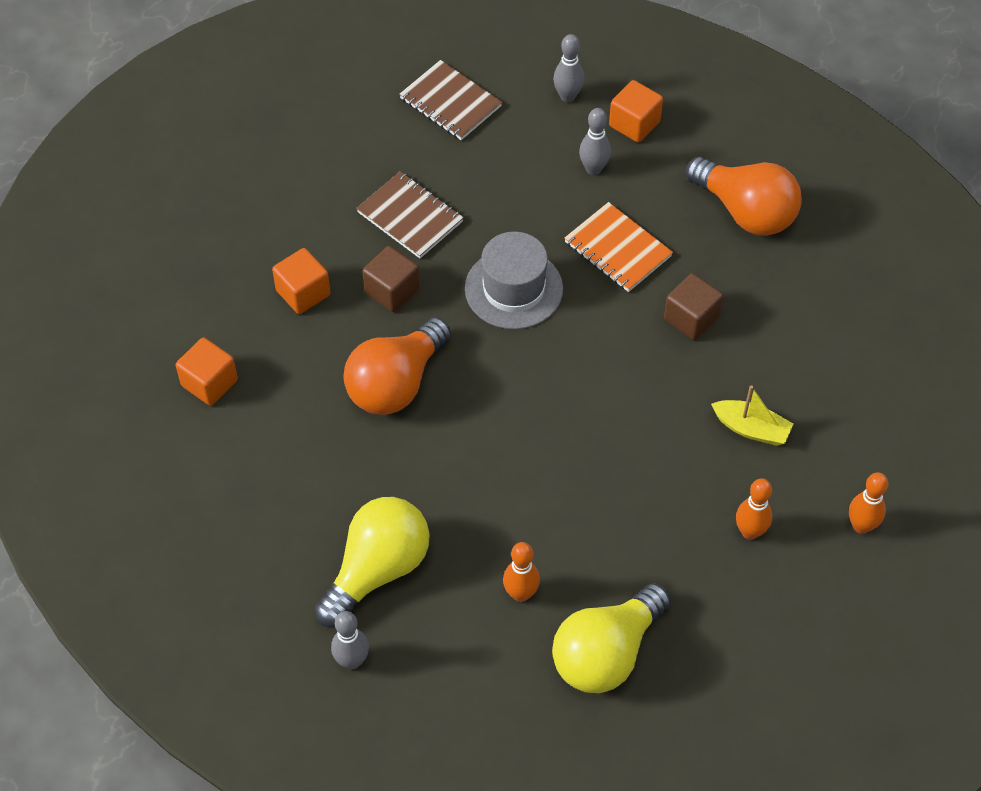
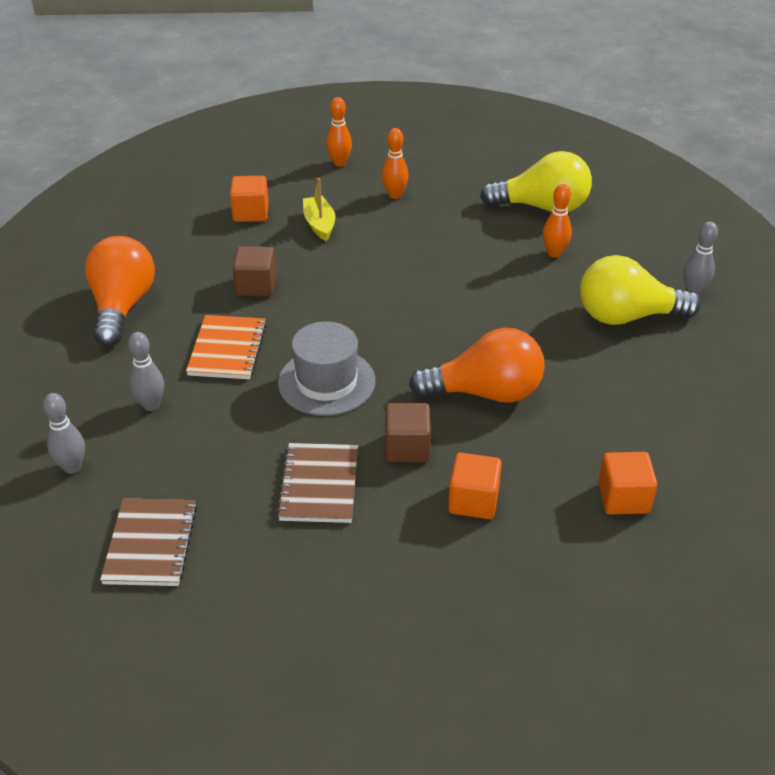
camera: 130 degrees left, 15 degrees down
(634, 124) = (73, 408): orange cube -> orange cube (251, 213)

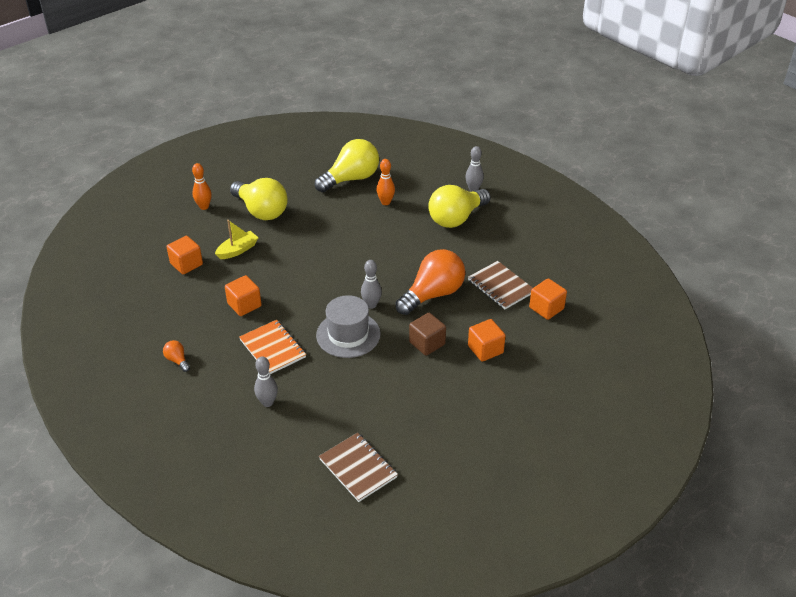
camera: 40 degrees left, 0 degrees up
(72, 467) = (265, 460): grey bowling pin -> grey bowling pin (371, 305)
(122, 306) = (177, 360): orange light bulb -> orange light bulb, size x0.42
(256, 286) = (244, 305): brown cube -> orange cube
(319, 224) = (237, 250): yellow boat -> yellow boat turned 105 degrees clockwise
(319, 485) = (406, 387): brown notebook -> brown notebook (500, 286)
(395, 195) = (261, 211): orange bowling pin -> yellow light bulb

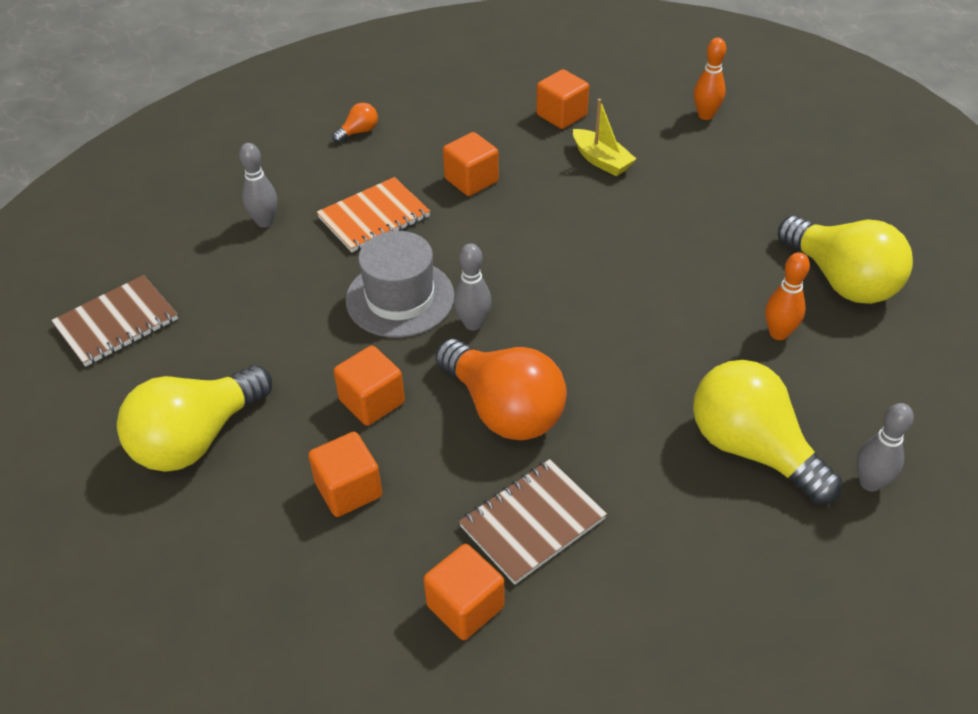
camera: 90 degrees right, 5 degrees up
(261, 211) = (709, 175): yellow light bulb -> yellow light bulb (197, 438)
(427, 343) = (372, 401): brown cube -> orange cube

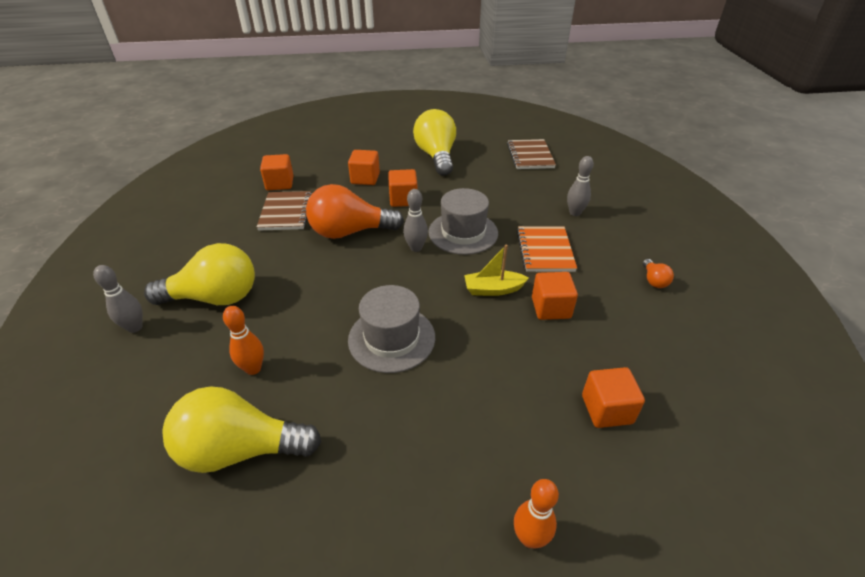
camera: 125 degrees right, 5 degrees down
(601, 160) = (518, 395): yellow boat -> yellow boat (493, 289)
(630, 262) = (391, 338): none -> grey hat

